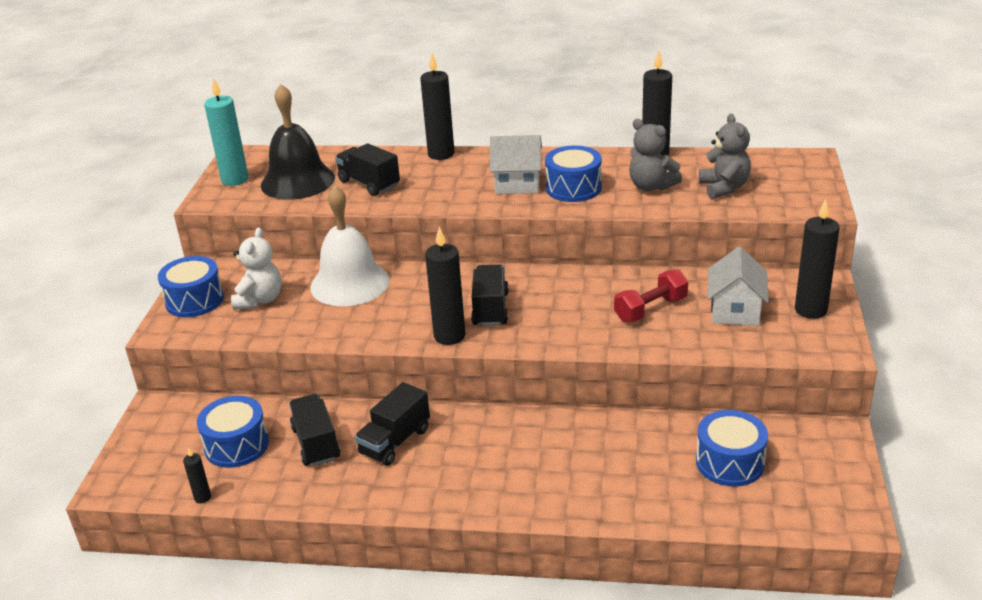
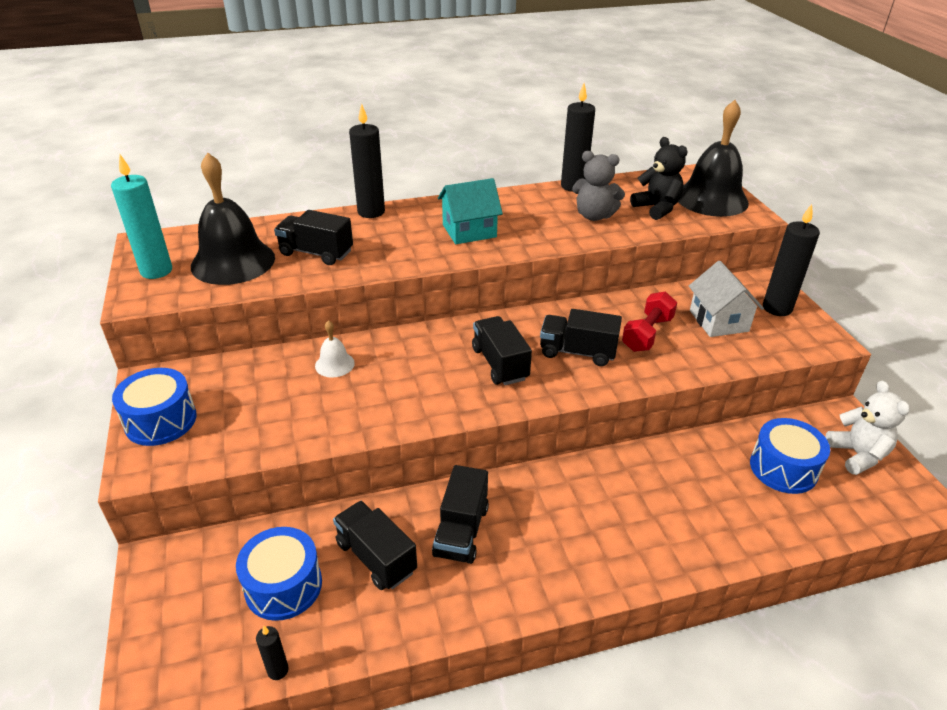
camera: 25 degrees left, 5 degrees up
(259, 300) = (241, 404): white teddy bear -> white teddy bear (857, 455)
(350, 283) = (334, 364): white bell -> white bell, size x0.45
(449, 336) = (479, 402): black candle -> none
(517, 184) = (469, 231): white house -> turquoise house
(569, 312) = (577, 352): none -> black truck
(573, 188) = (525, 227): blue drum -> none
(724, 188) = (657, 208): grey teddy bear -> black teddy bear
(793, 186) = (711, 199): none -> black bell

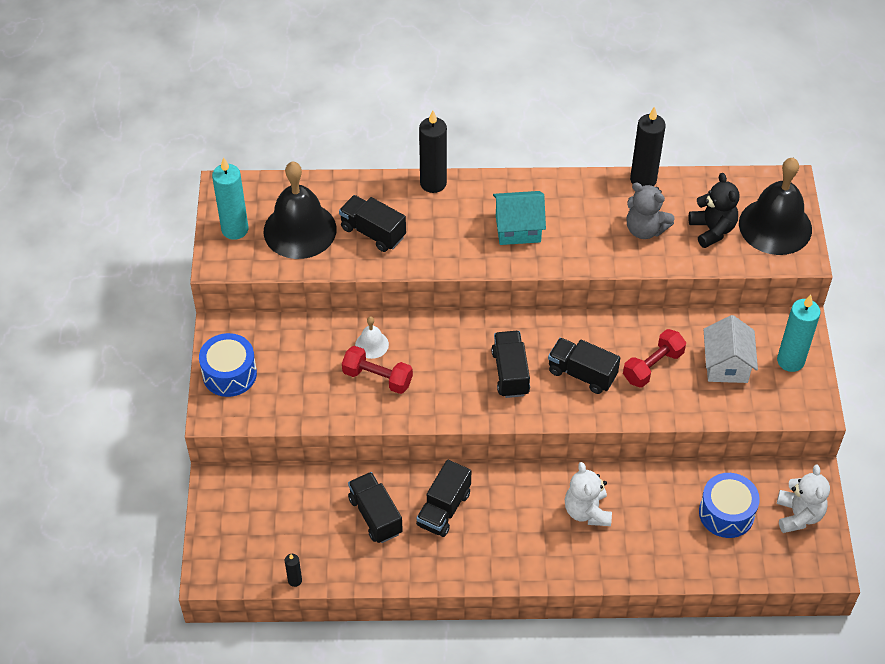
camera: 15 degrees right, 15 degrees up
(283, 586) = (305, 522): blue drum -> none
(348, 393) = (377, 378): none -> red dumbbell
(631, 498) = (587, 511): none -> white teddy bear
(777, 308) = (790, 361): black candle -> turquoise candle

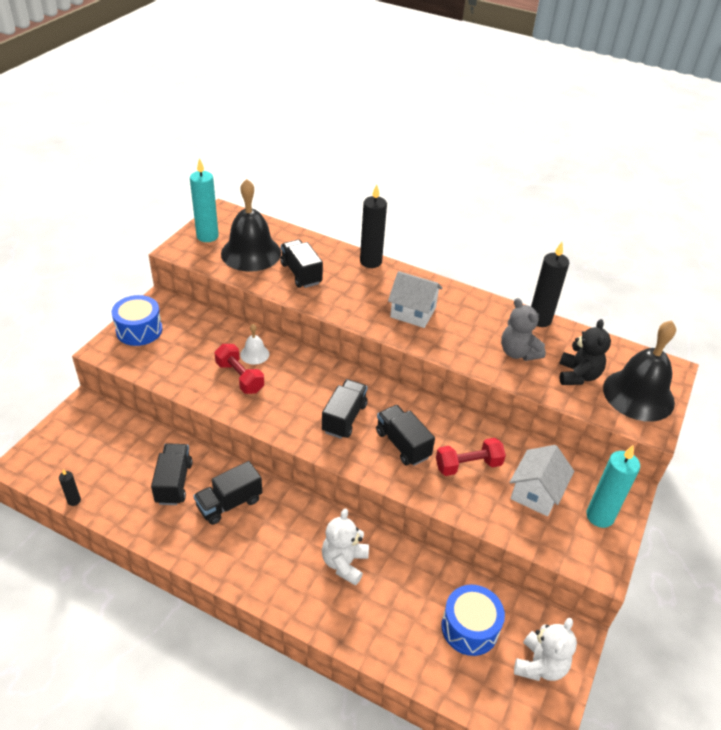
camera: 25 degrees right, 10 degrees down
(518, 228) = (413, 312): turquoise house -> white house

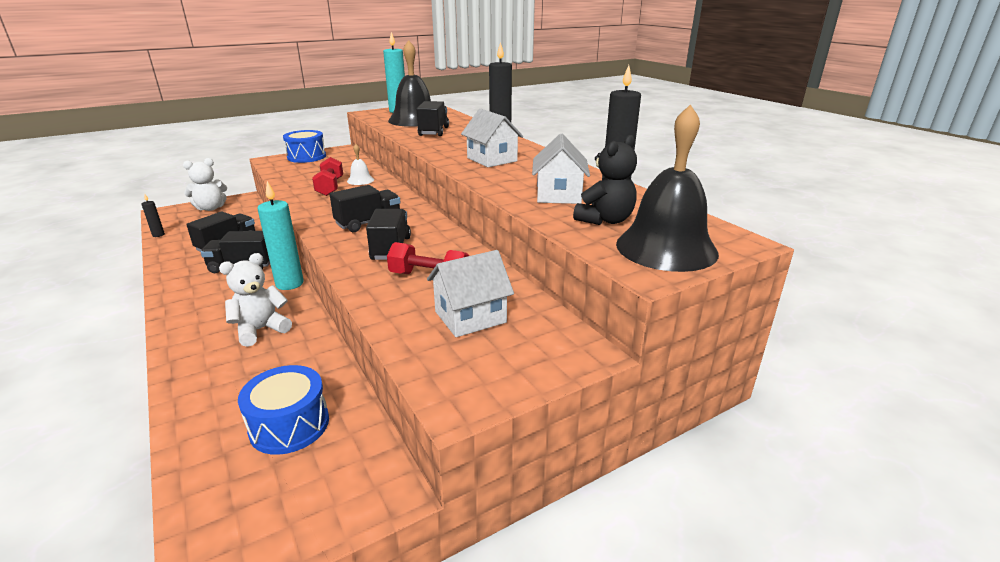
camera: 35 degrees right, 15 degrees down
(518, 352) = (558, 195): grey teddy bear -> white house
(540, 665) = (309, 498): white teddy bear -> white teddy bear (211, 208)
(599, 516) = (520, 360): turquoise candle -> turquoise candle (289, 284)

